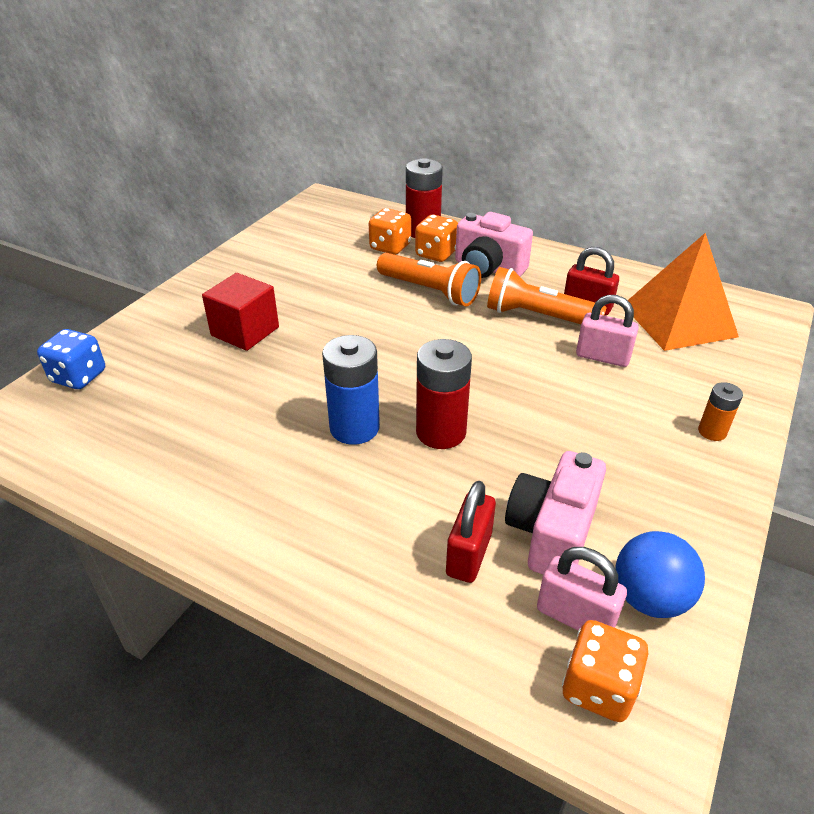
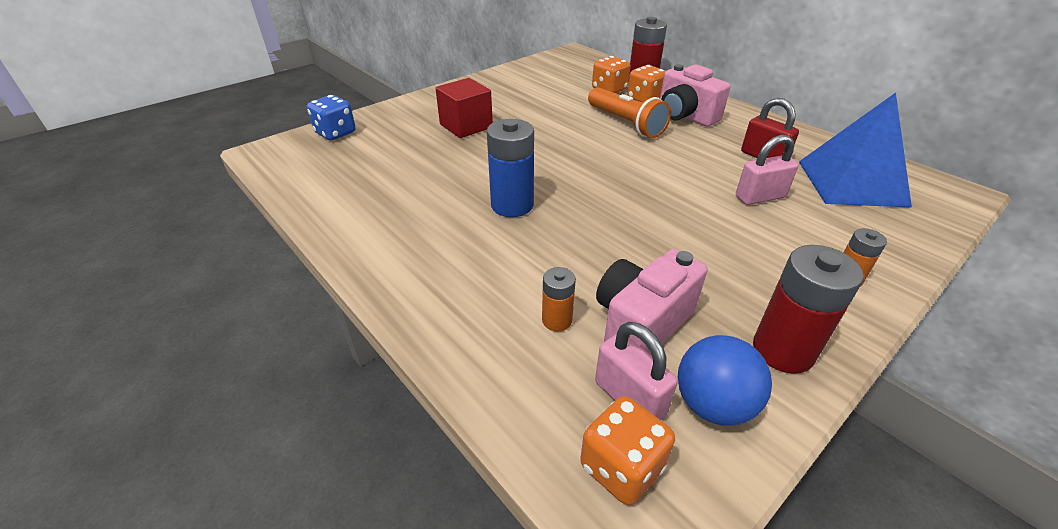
camera: 20 degrees right, 0 degrees up
(441, 432) = (581, 223): red battery -> red battery (783, 350)
(469, 554) = (557, 320): red padlock -> orange battery
(538, 316) = (713, 157): orange flashlight -> none
(602, 357) = (760, 197): pink padlock -> pink padlock turned 60 degrees counterclockwise
(678, 320) = (851, 183): orange pyramid -> blue pyramid

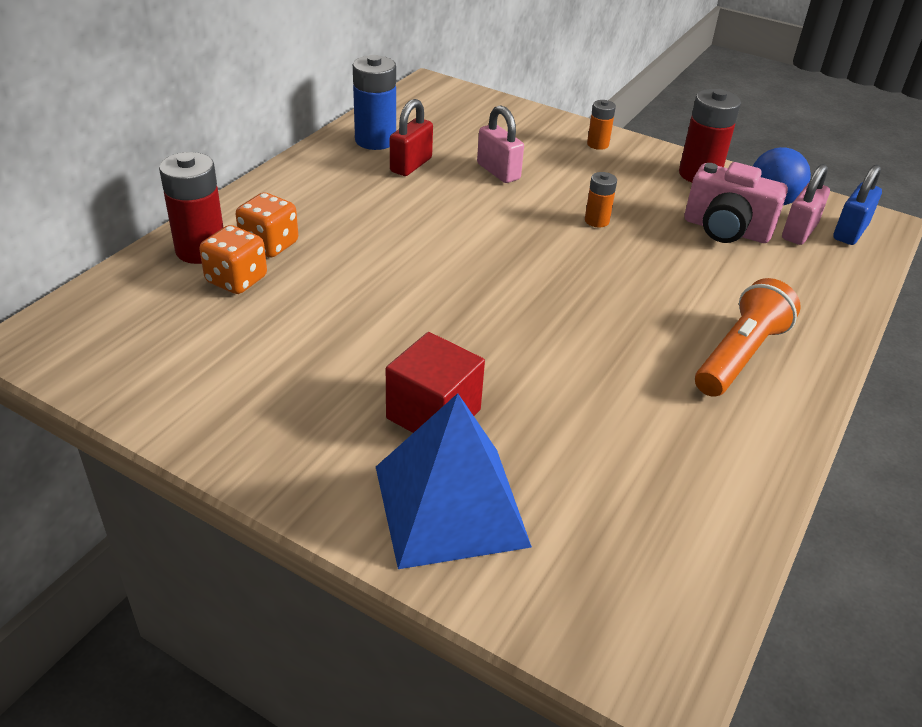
camera: 110 degrees left, 0 degrees up
(335, 133) = (540, 590): blue dice -> none
(512, 205) = (618, 323): blue battery -> blue battery (375, 140)
(557, 320) = (760, 270): orange battery -> orange battery (596, 221)
(621, 467) = (850, 232): orange dice -> blue padlock
(626, 123) = (360, 257): orange flashlight -> orange flashlight (740, 355)
(685, 116) = (318, 212): pink camera -> none
(851, 183) = (442, 126): blue pyramid -> blue pyramid (451, 505)

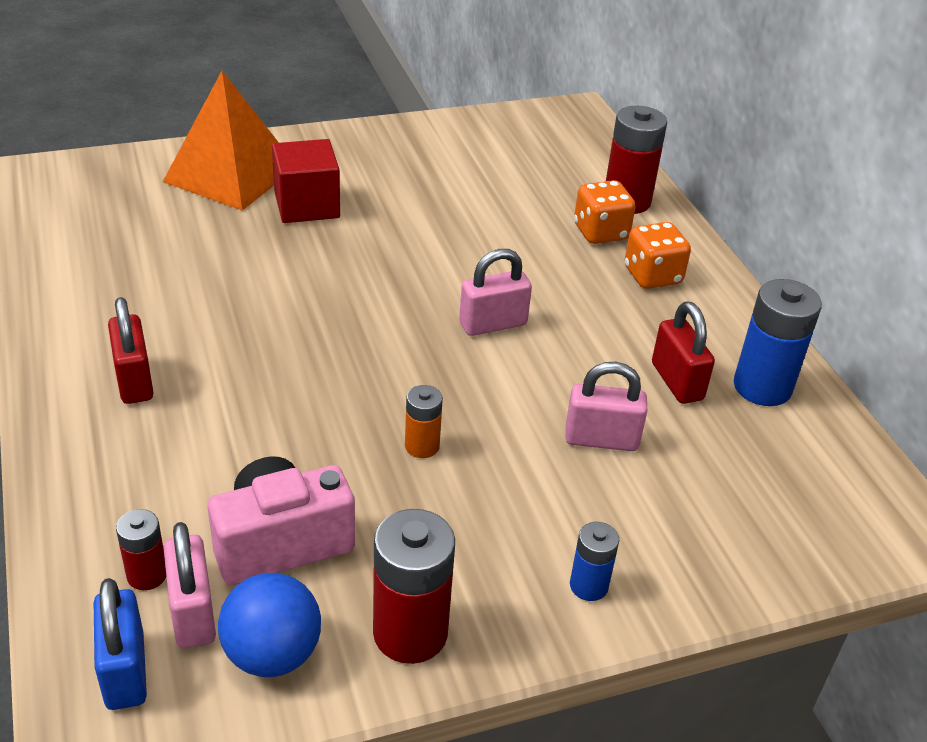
camera: 130 degrees right, 0 degrees up
(236, 280) = (563, 199): orange dice -> orange dice (652, 276)
(451, 505) = (230, 174): blue pyramid -> orange pyramid
(453, 244) = (493, 324): none -> pink padlock
(597, 144) = (588, 586): orange battery -> blue battery
(740, 355) = (134, 381): orange flashlight -> red padlock
(812, 256) = (147, 575): none -> red battery

